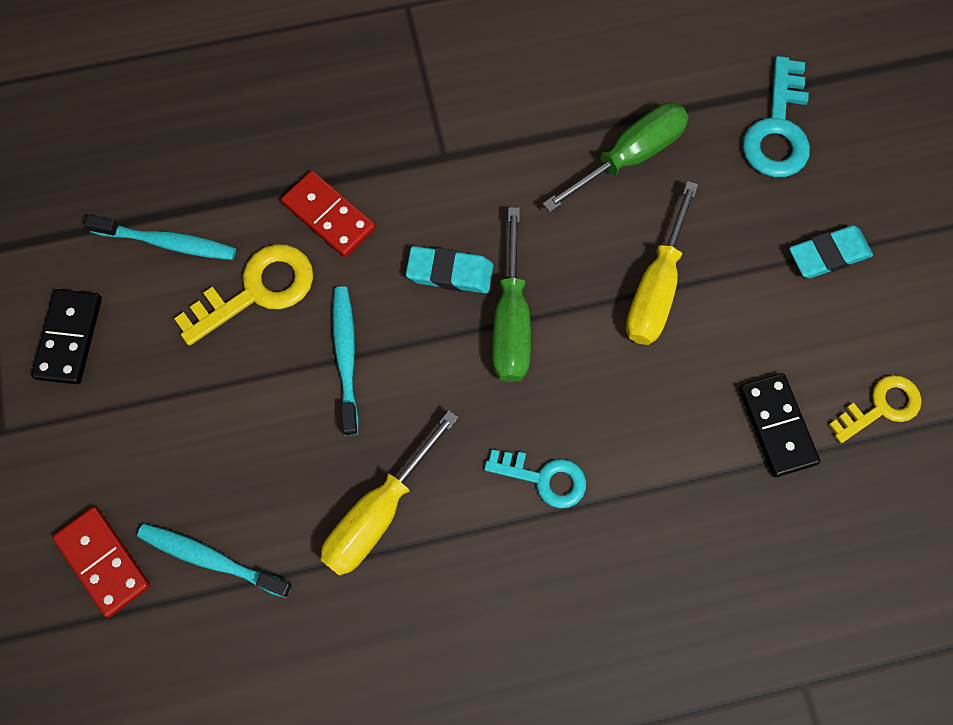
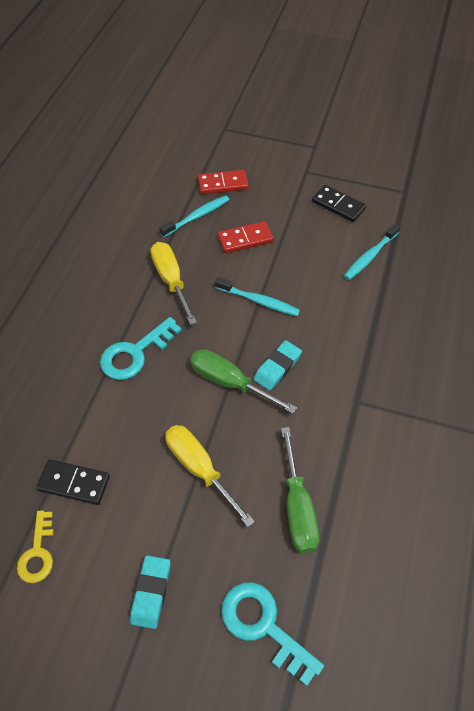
camera: 120 degrees right, 15 degrees down
(257, 291) = (320, 280): yellow key -> none
(329, 216) = (347, 328): red domino -> red domino (245, 239)
(544, 478) = (135, 353): turquoise key -> turquoise key, size x1.50

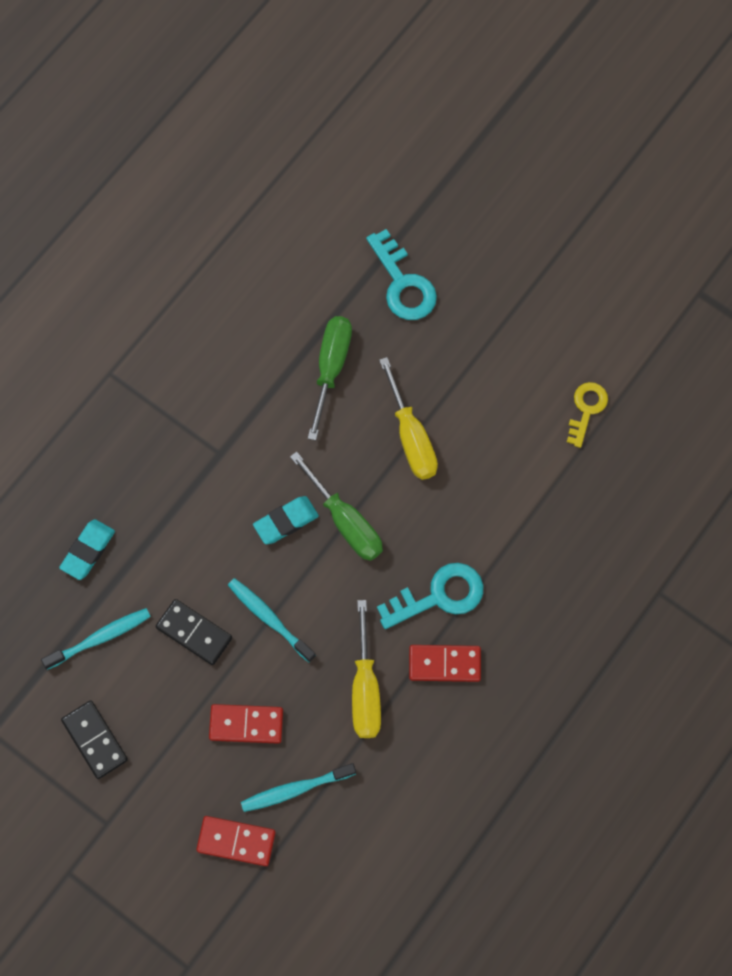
camera: 160 degrees left, 15 degrees up
(74, 483) = (539, 465): black domino -> black domino (194, 633)
(117, 311) = (444, 664): none -> red domino
(151, 592) = (491, 341): turquoise eraser -> turquoise eraser (88, 551)

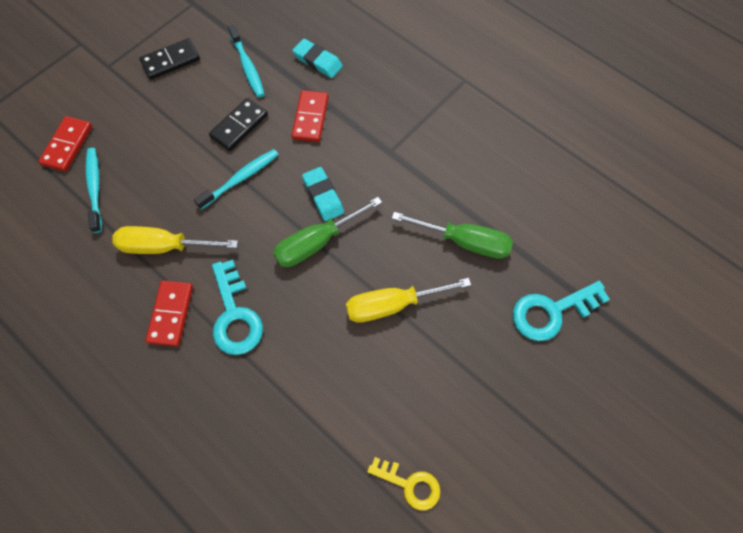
camera: 95 degrees right, 5 degrees down
(246, 724) = (157, 157): red domino -> red domino (310, 118)

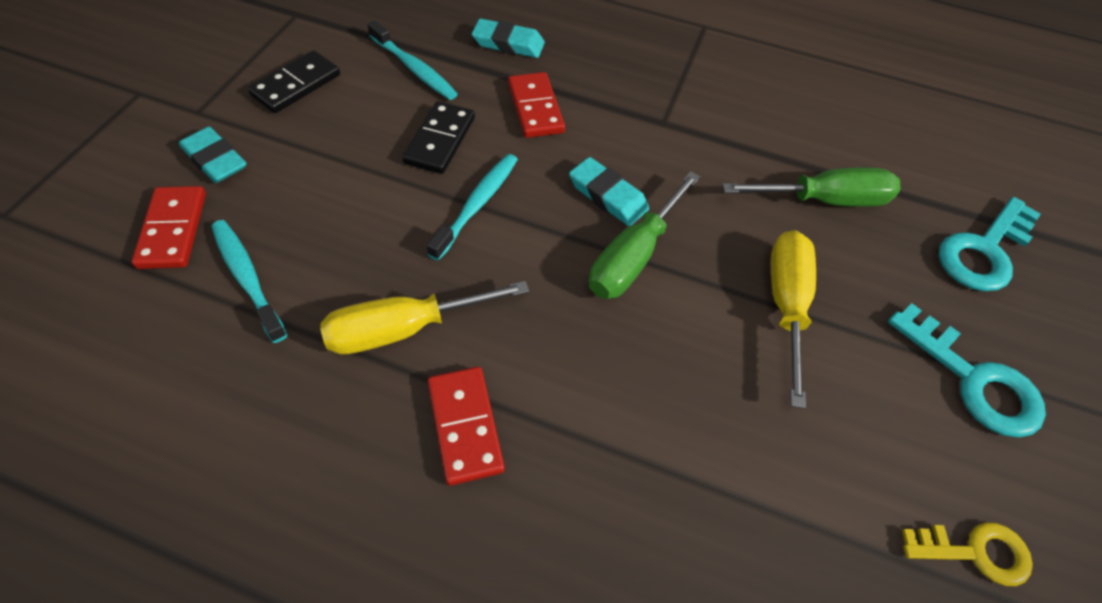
camera: 25 degrees left, 10 degrees down
(105, 104) = (215, 160): none -> turquoise eraser
(235, 315) = (569, 394): turquoise key -> turquoise key (973, 380)
(392, 305) = (786, 305): yellow screwdriver -> yellow screwdriver turned 135 degrees clockwise

